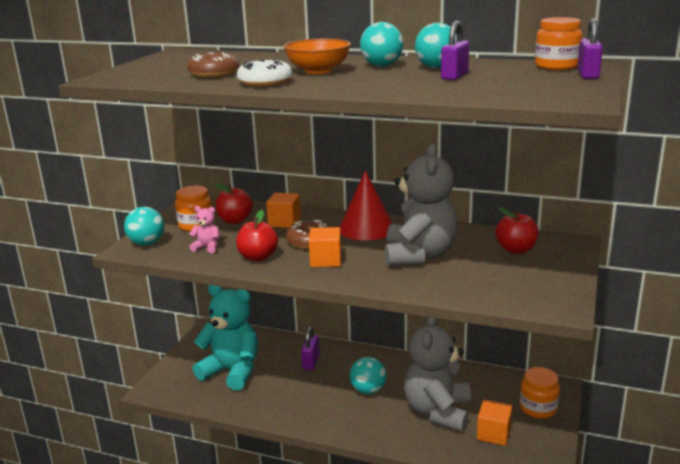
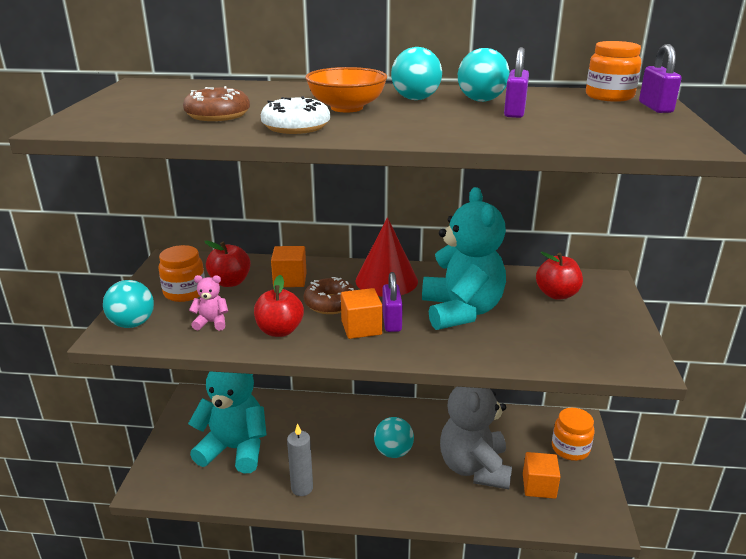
camera: 15 degrees left, 5 degrees up
(278, 407) = (302, 488): none -> grey candle
(311, 362) = (320, 425): purple padlock -> purple padlock (391, 321)
(419, 255) = (461, 311): grey teddy bear -> turquoise teddy bear

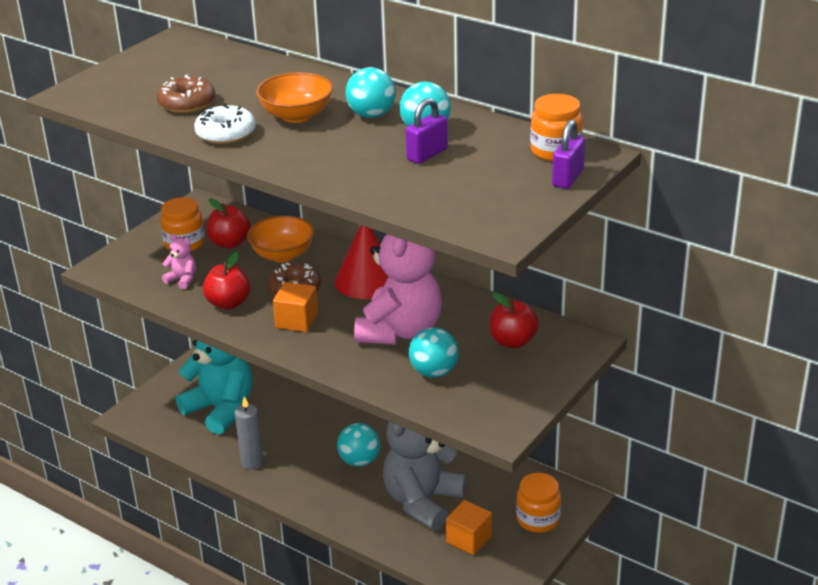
camera: 30 degrees right, 5 degrees up
(132, 324) = (122, 263): turquoise ball -> turquoise ball (434, 372)
(290, 280) = (282, 255): orange cube -> orange bowl
(391, 321) = (328, 323): purple padlock -> none
(461, 311) = (400, 331): turquoise teddy bear -> pink teddy bear

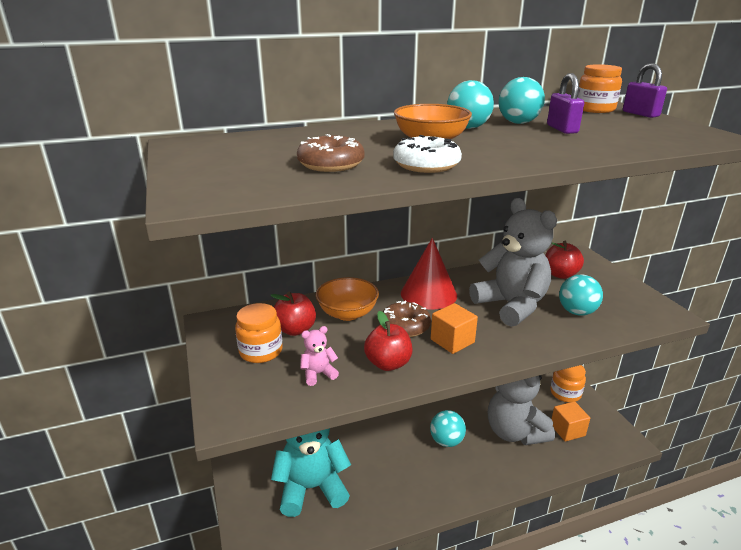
camera: 55 degrees left, 5 degrees down
(252, 463) = (397, 501): grey candle -> none
(400, 331) = (511, 305): pink teddy bear -> grey teddy bear

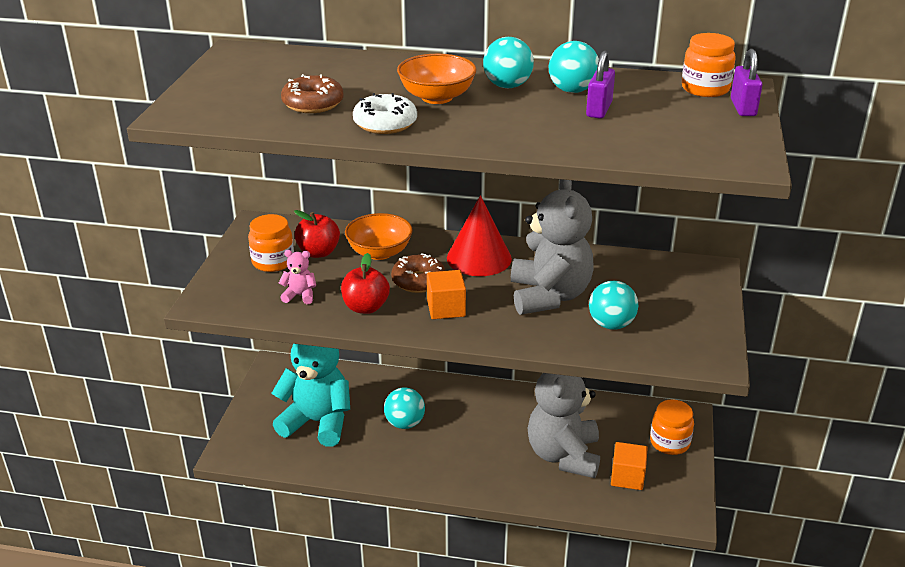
camera: 30 degrees right, 5 degrees up
(446, 441) = (481, 435): turquoise ball -> turquoise ball (404, 423)
(560, 274) = (653, 282): red apple -> none

